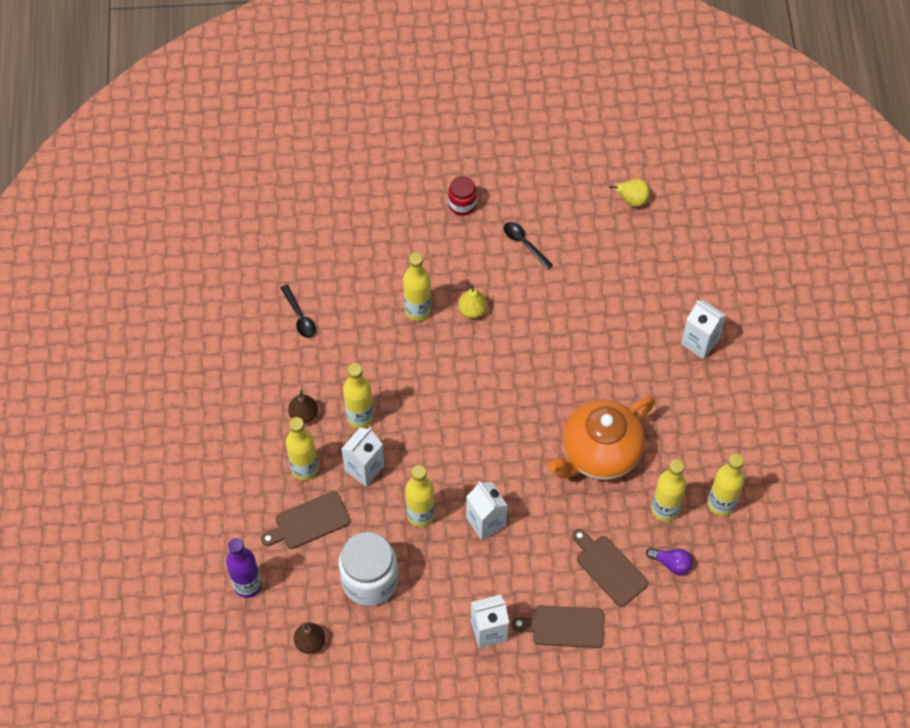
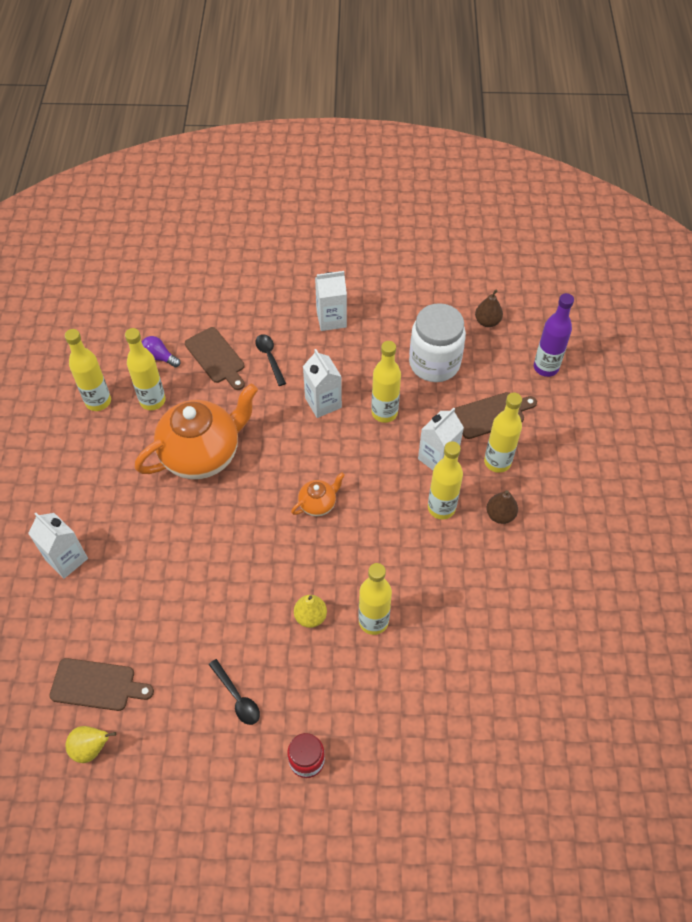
camera: 175 degrees left, 5 degrees down
(300, 317) = (509, 624): black spoon -> black spoon (269, 357)
(478, 411) = (318, 504): none -> orange teapot
(564, 627) = (265, 317): brown cutting board -> brown cutting board (97, 685)

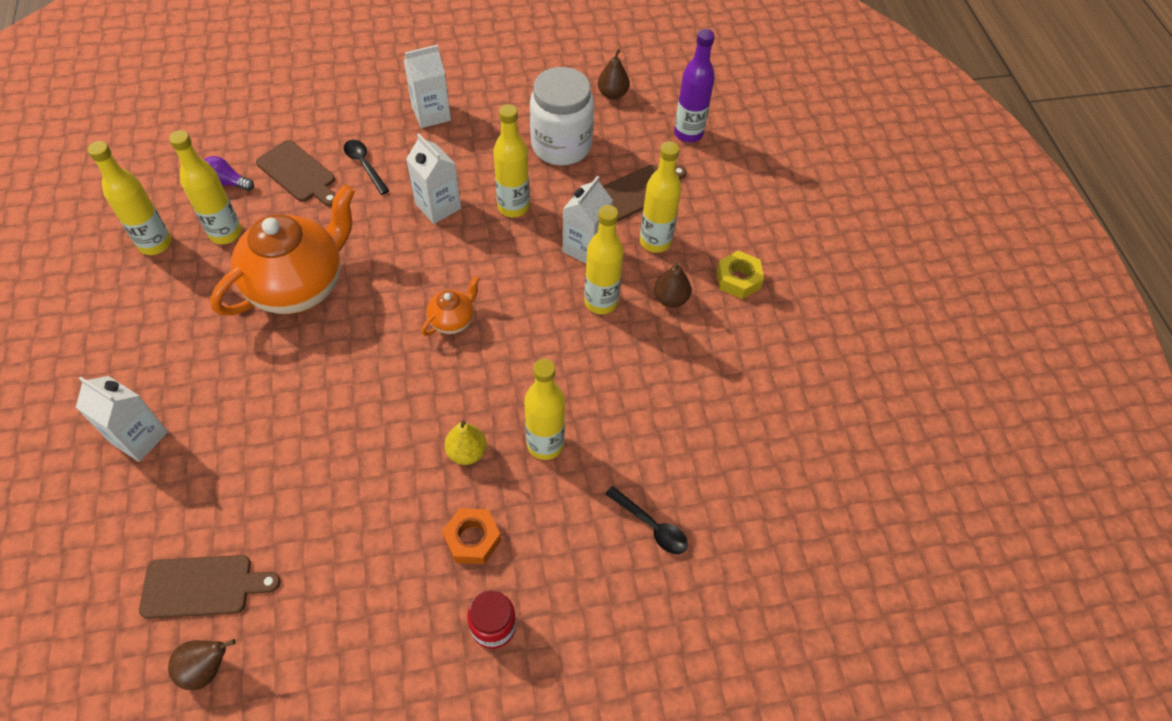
camera: 15 degrees left, 0 degrees up
(91, 748) = (207, 668): yellow pear -> brown pear
(237, 698) = (391, 567): black spoon -> black spoon (652, 526)
(302, 688) = (472, 539): none -> orange nut
(561, 507) = (738, 279): none -> yellow nut

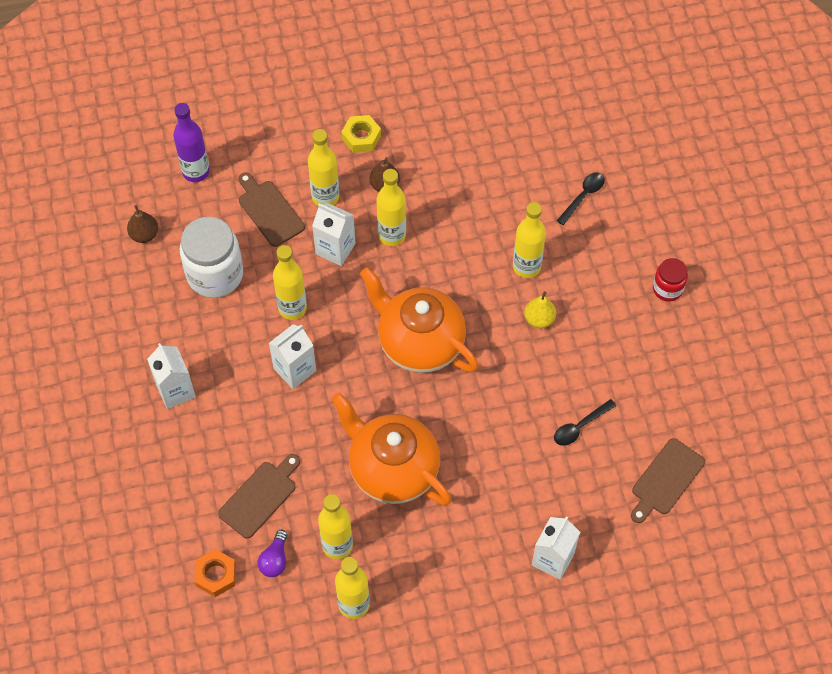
camera: 90 degrees left, 5 degrees up
(202, 586) = (666, 479): brown cutting board -> brown cutting board turned 135 degrees counterclockwise
(207, 668) = (721, 462): brown pear -> none
(364, 165) = (246, 440): black spoon -> black spoon (579, 427)
(452, 320) = (419, 343): orange teapot -> orange teapot, size x2.23
(472, 539) = (607, 308): orange nut -> orange nut (216, 575)

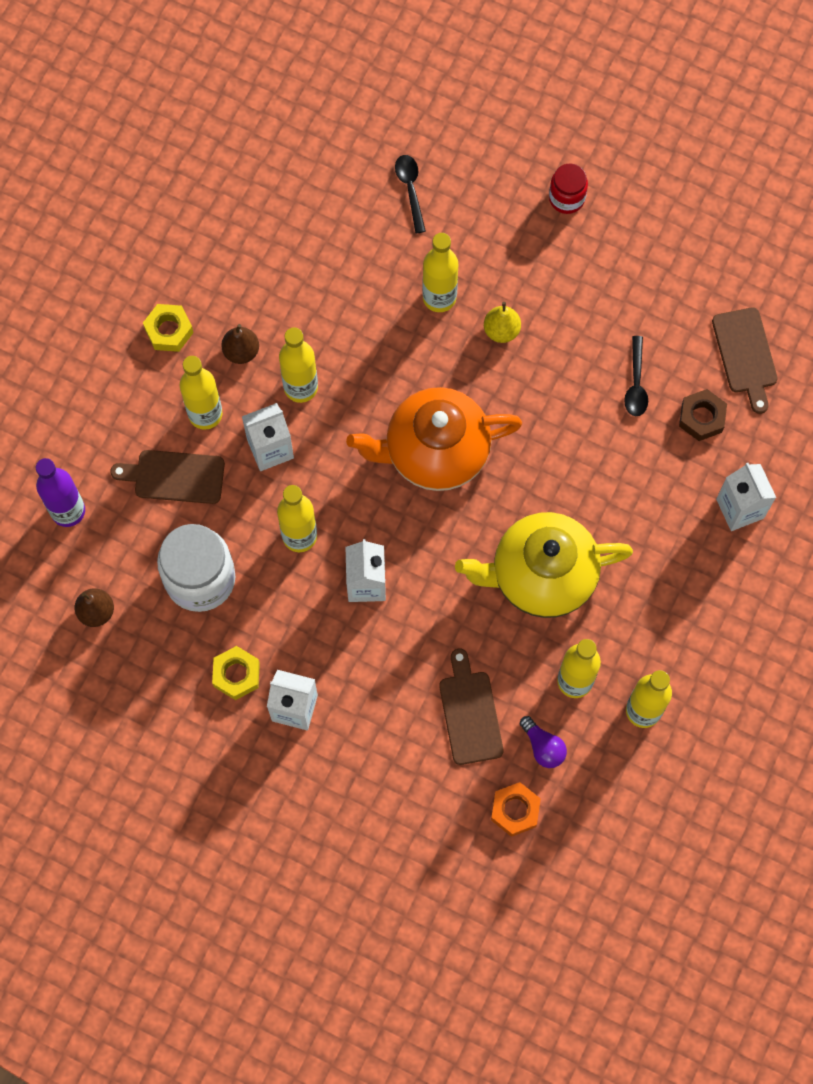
camera: 50 degrees left, 10 degrees up
(169, 341) = (236, 674): none -> yellow nut
(392, 469) = (541, 576): orange teapot -> yellow teapot
(594, 485) = (701, 418): none -> brown nut

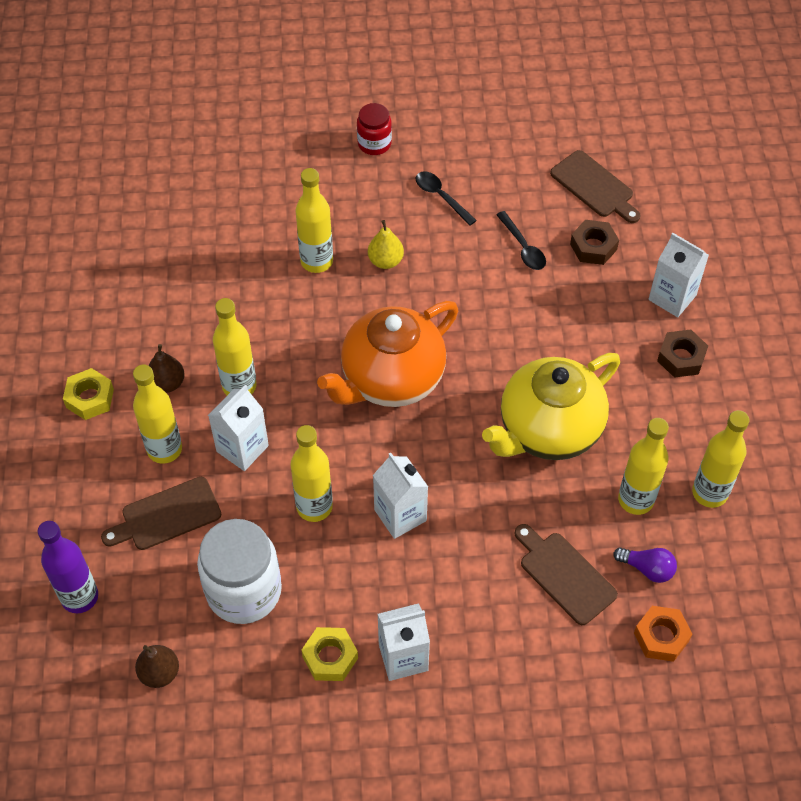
camera: 30 degrees left, 15 degrees down
(410, 189) = (240, 194): black spoon -> black spoon (441, 196)
(706, 572) = (681, 358): none -> brown nut

